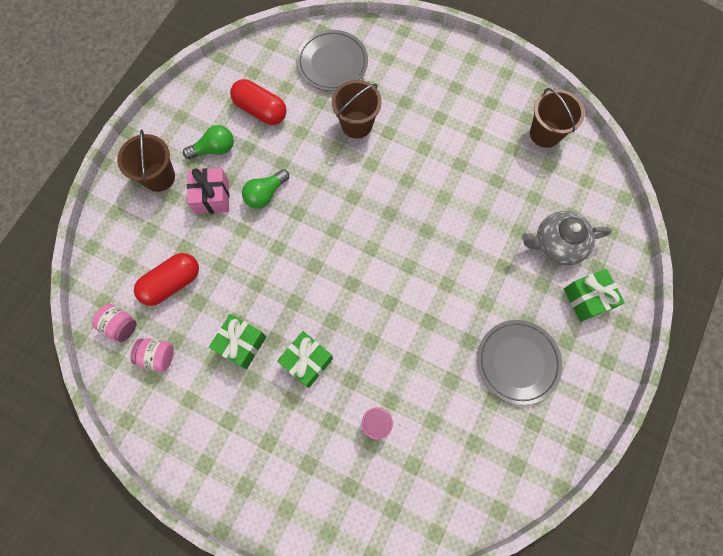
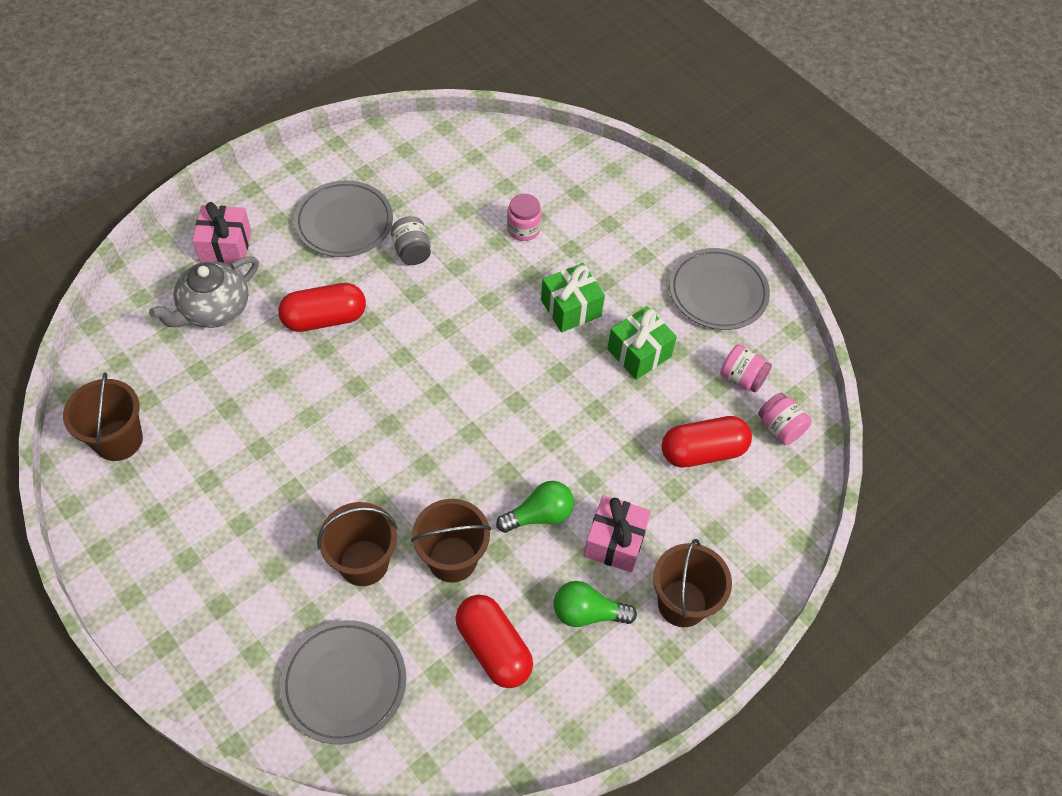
camera: 160 degrees left, 15 degrees down
(196, 431) = (718, 292): none -> grey plate
(306, 147) = (452, 559): none -> brown bucket
(451, 359) = (412, 251): none -> grey jar
(478, 271) = (324, 318): none -> red capsule
(556, 244) = (214, 309): grey teapot -> grey teapot turned 120 degrees clockwise
(587, 299) = (226, 246): green gift -> pink gift

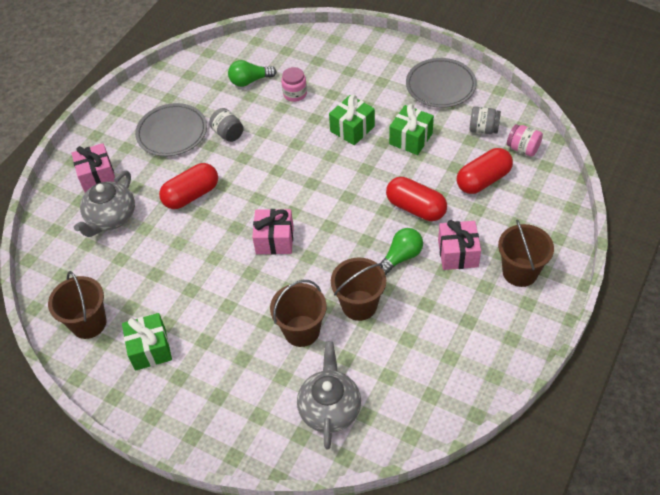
camera: 15 degrees left, 5 degrees down
(172, 506) = (150, 349): none -> green gift
(344, 683) = (330, 408): grey plate -> grey teapot
(394, 423) = (274, 240): none -> pink gift
(493, 648) = (416, 346): red capsule -> red capsule (415, 208)
(587, 613) = (464, 301): green light bulb -> green light bulb (250, 81)
(742, 378) = (483, 129): pink jar -> grey jar

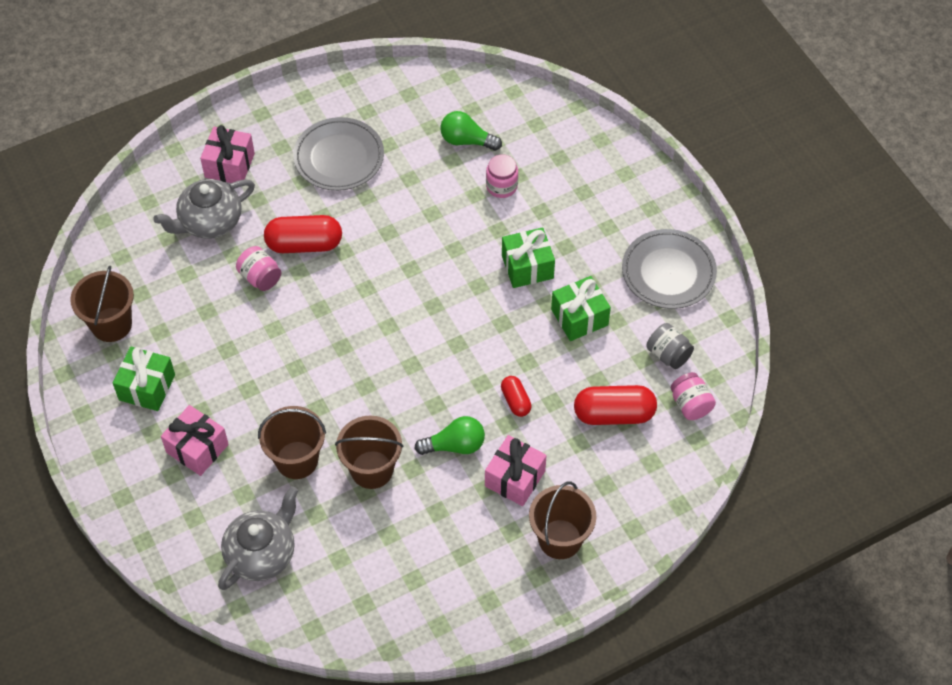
camera: 30 degrees right, 5 degrees up
(177, 232) = (260, 277): none -> pink jar
(228, 133) = (394, 193): grey jar -> none
(274, 240) = (346, 347): pink gift -> pink gift (197, 448)
(415, 208) = (515, 401): red capsule -> red capsule, size x0.55

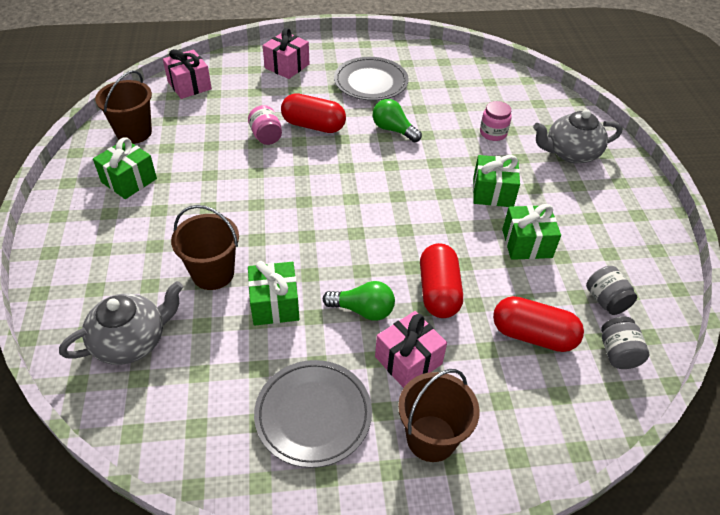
camera: 20 degrees right, 10 degrees down
(197, 448) = (136, 236): pink gift -> pink gift (189, 85)
(209, 222) = (250, 93): grey teapot -> grey teapot (570, 153)
(372, 469) = (275, 304): brown bucket -> green gift
(466, 141) = (476, 98): green light bulb -> green light bulb (393, 130)
(515, 401) = (438, 292): red capsule -> red capsule, size x1.81
(668, 272) = (624, 234): grey plate -> grey plate (313, 415)
(690, 404) = (617, 353): pink jar -> grey jar

